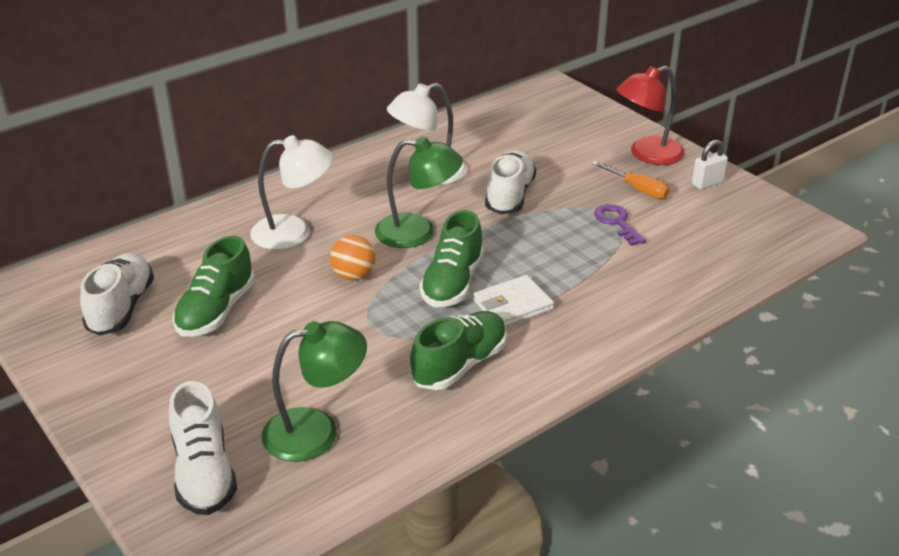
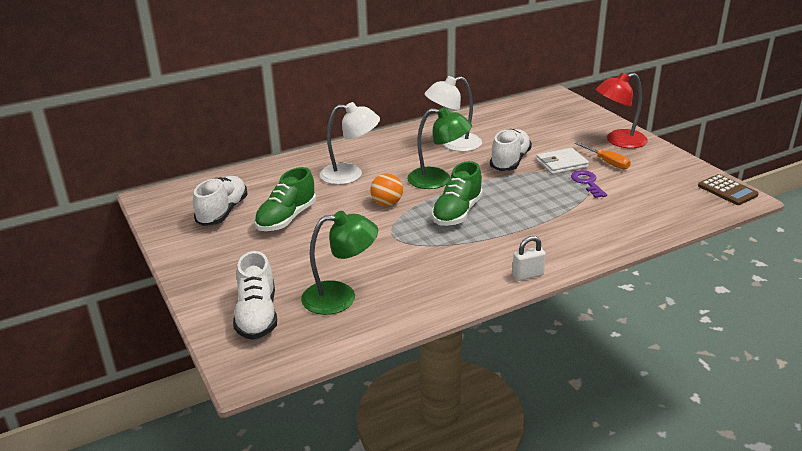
camera: 10 degrees right, 5 degrees down
(460, 365) = (452, 264): green shoe -> none
(513, 305) = (498, 230): white wallet -> white wallet (561, 164)
(707, 183) = (661, 162): white padlock -> white padlock (527, 275)
(796, 222) = (727, 190): none -> brown calculator

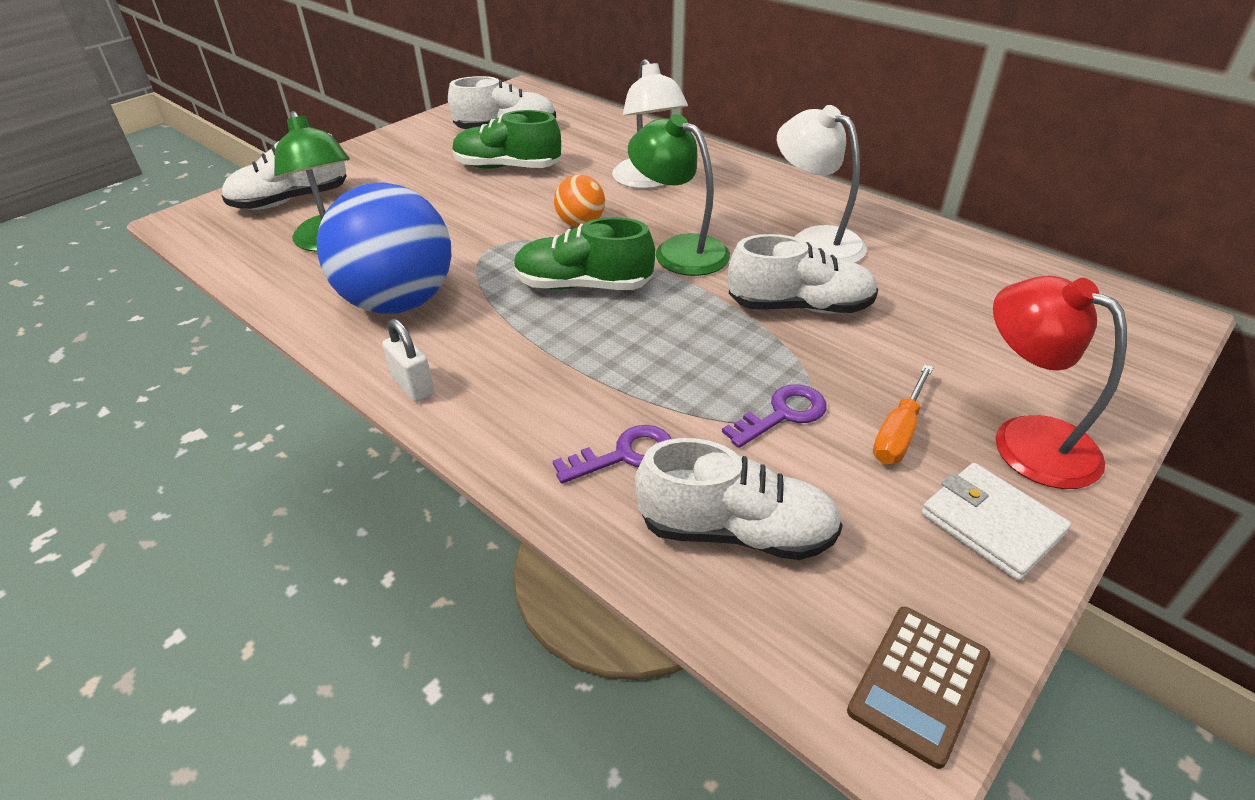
camera: 70 degrees right, 10 degrees up
(438, 180) = (679, 250): green lamp -> green lamp turned 135 degrees clockwise
(439, 274) = (399, 302): none -> blue ball
(561, 164) = (840, 369): white wallet -> white wallet (991, 524)
(602, 223) = (624, 455): none -> purple key
(654, 207) = (736, 531): none -> white shoe

